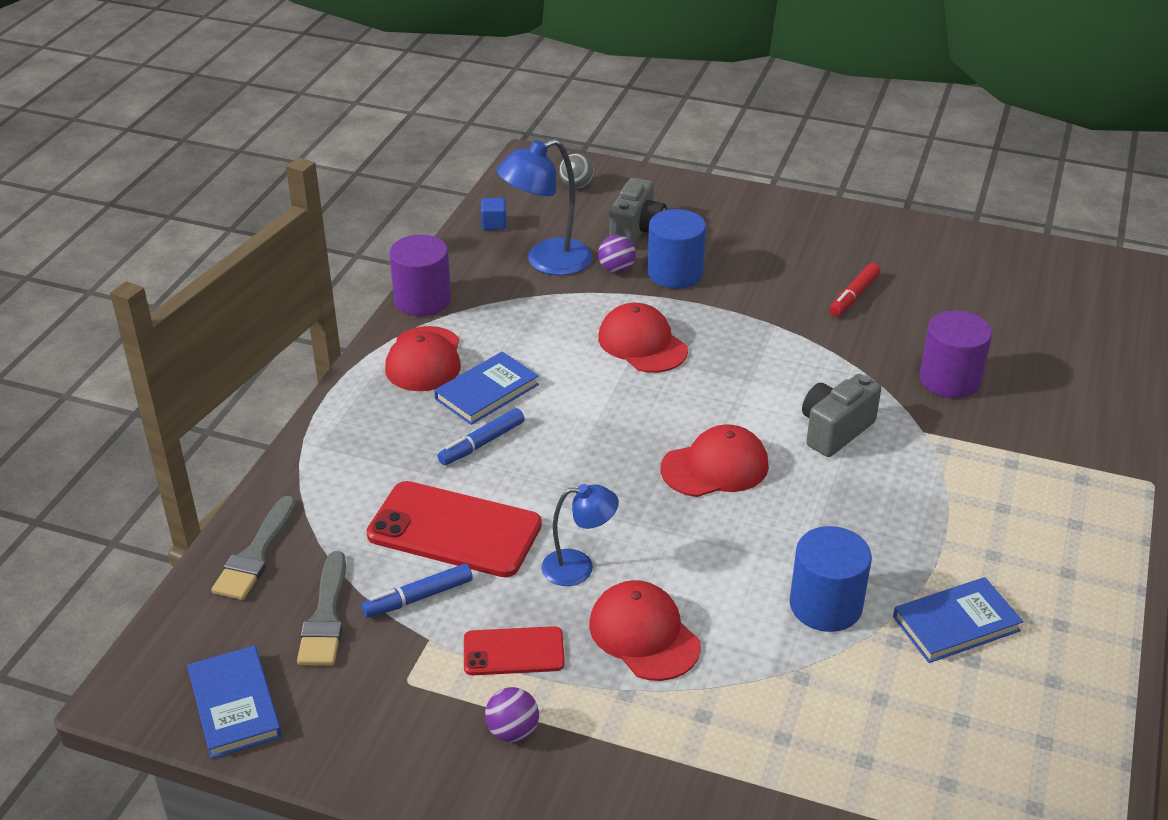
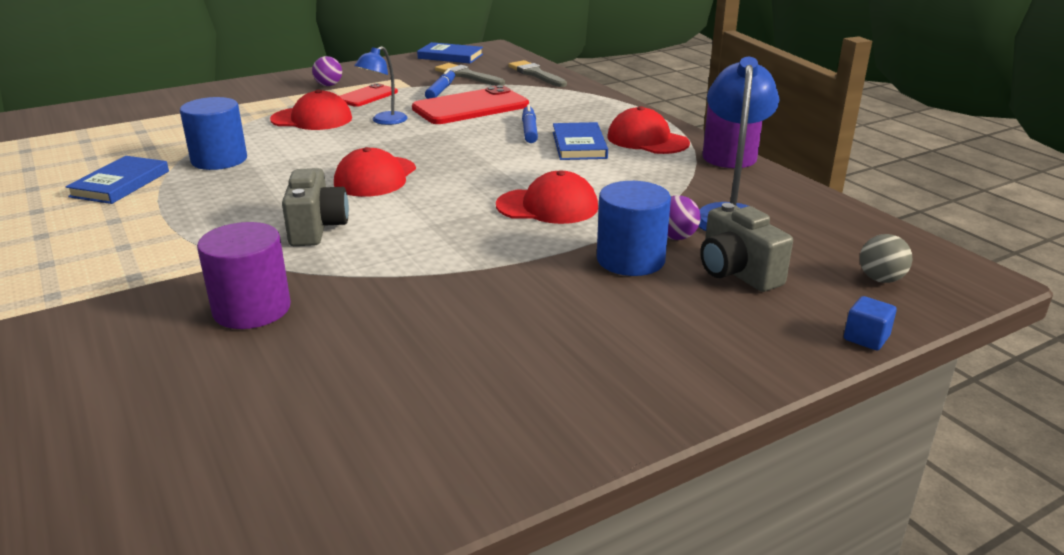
camera: 130 degrees right, 10 degrees down
(494, 224) = (831, 215): blue cube -> blue cube (866, 338)
(854, 296) = (445, 333): red marker -> none

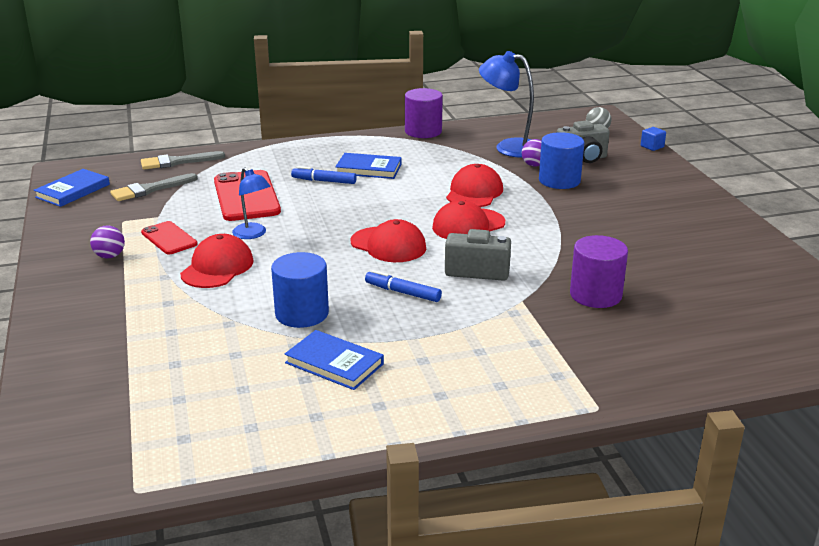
camera: 75 degrees left, 0 degrees up
(440, 90) = (186, 204): blue marker -> blue marker (403, 292)
(647, 140) = (373, 147): red cap -> red cap (468, 225)

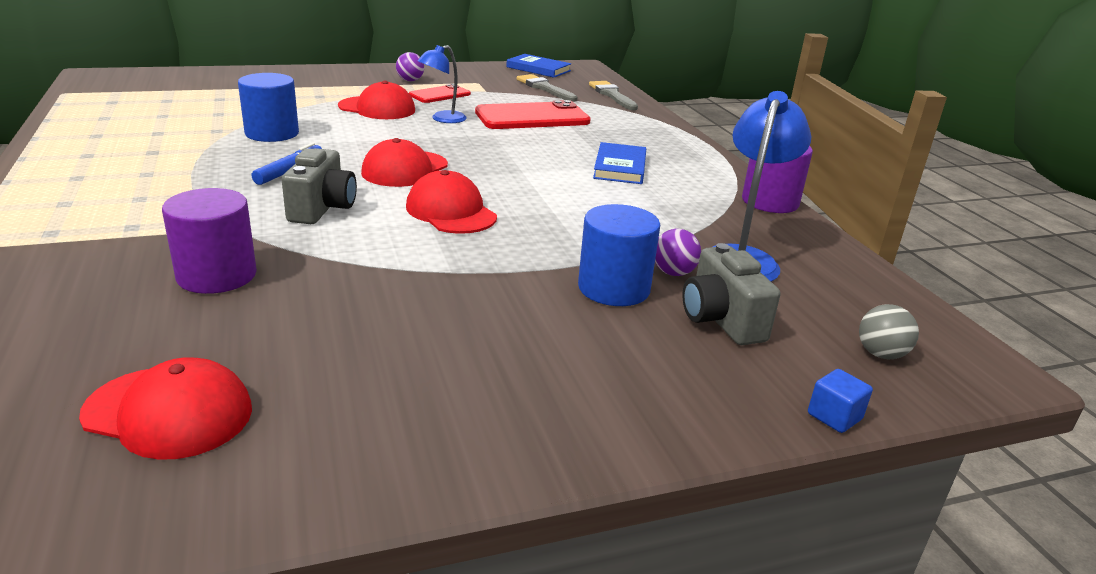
camera: 85 degrees right, 0 degrees up
(324, 181) = (577, 146): blue marker -> none
(334, 363) = (172, 142): blue book -> none
(474, 192) = (556, 221): red cap -> red cap (169, 412)

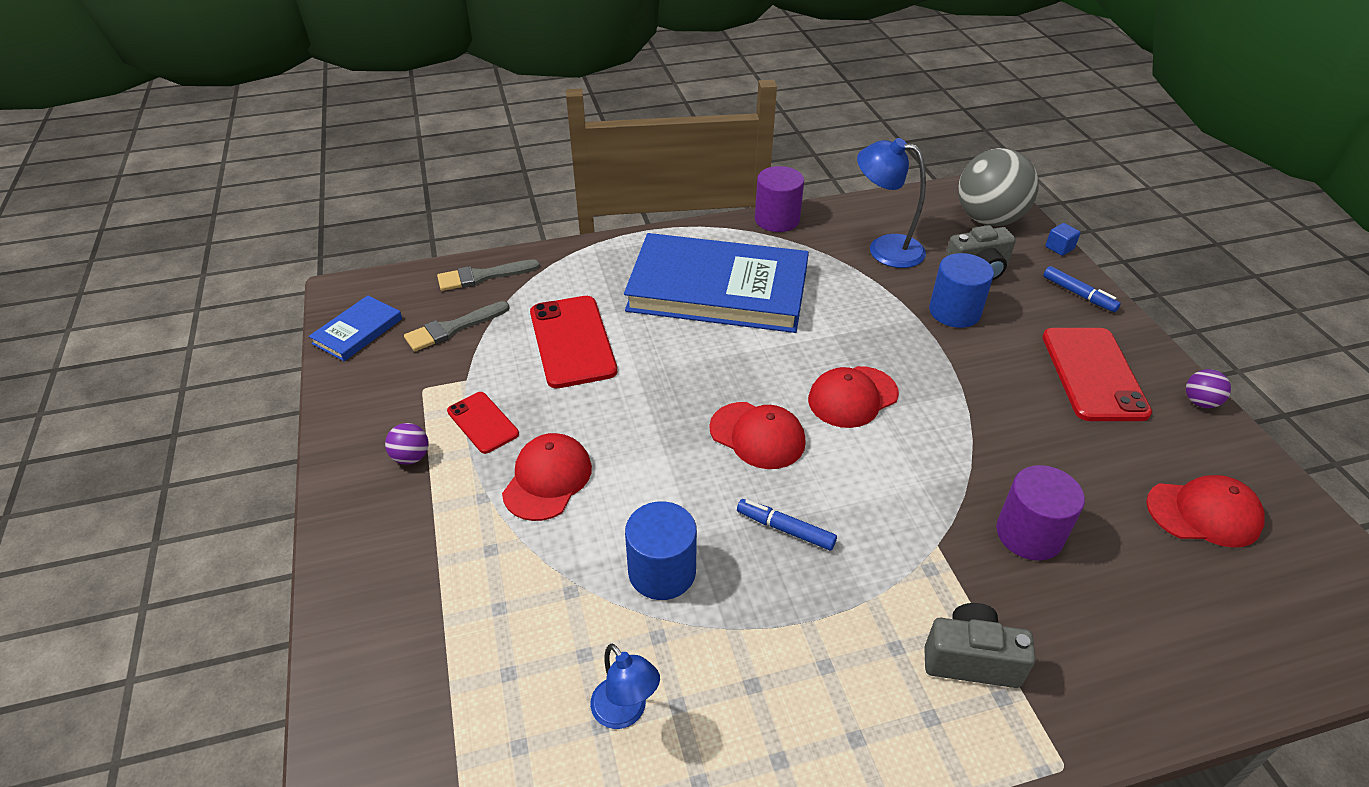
camera: 85 degrees left, 15 degrees up
(169, 412) = (1203, 513): red cap -> red cap turned 75 degrees clockwise
(322, 209) = (874, 486): grey camera -> grey camera (970, 659)
(442, 119) = (587, 415): blue lamp -> blue lamp (625, 712)
(481, 379) = (1093, 374): none -> red phone
(620, 167) = (718, 290): blue book -> blue book, size x2.30
(673, 273) = (920, 282): purple ball -> purple ball (1200, 402)
(692, 408) = (1078, 294): none -> blue marker
(880, 354) = (988, 219): grey ball -> grey ball, size x2.42

